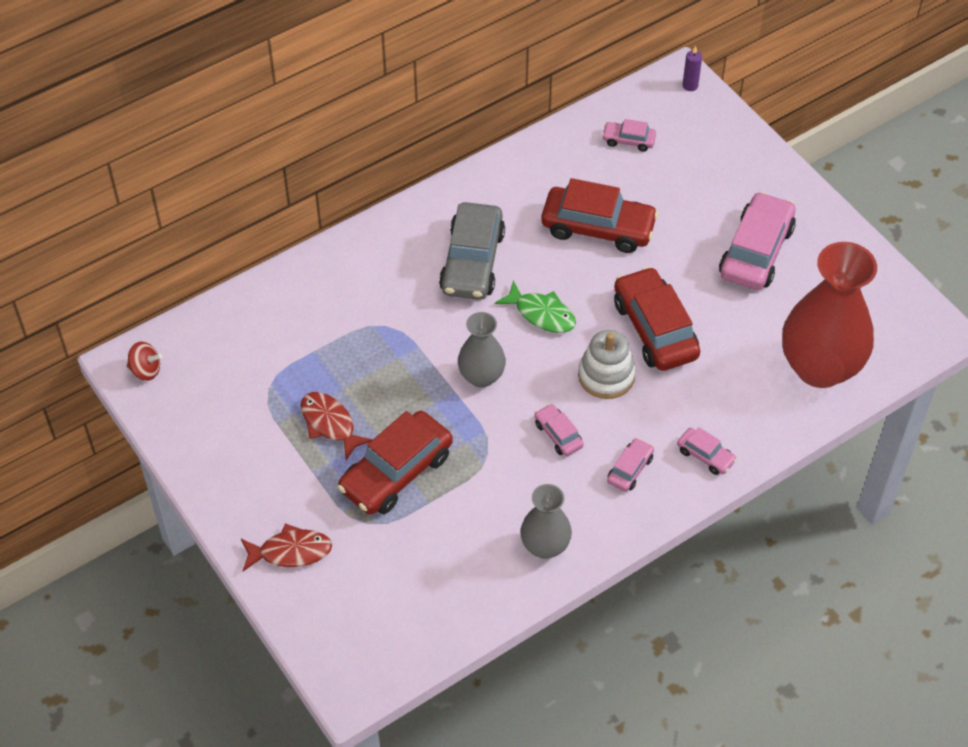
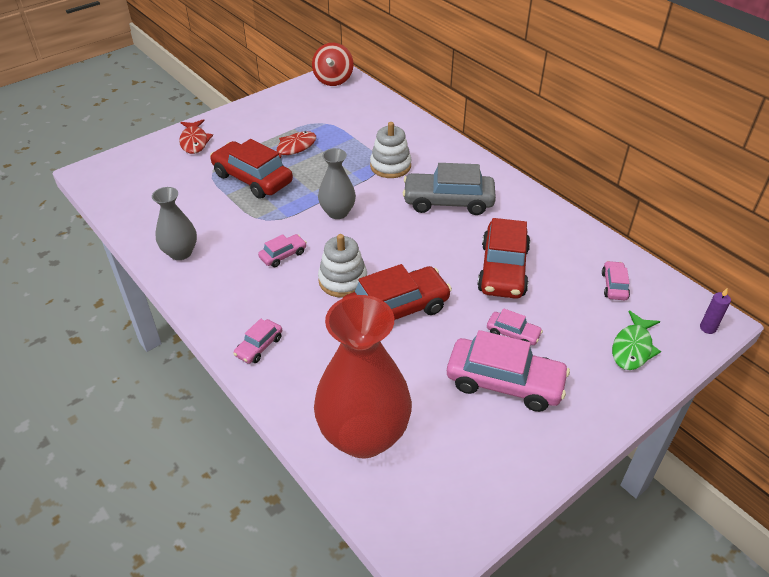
camera: 85 degrees right, 10 degrees down
(146, 370) = (333, 80): red spinning top -> red spinning top, size x1.67
(389, 314) = (390, 166): none -> white stacking toy
(541, 314) = (402, 240): green fish -> green fish (632, 348)
(630, 469) = (247, 297): pink car -> pink car (513, 333)

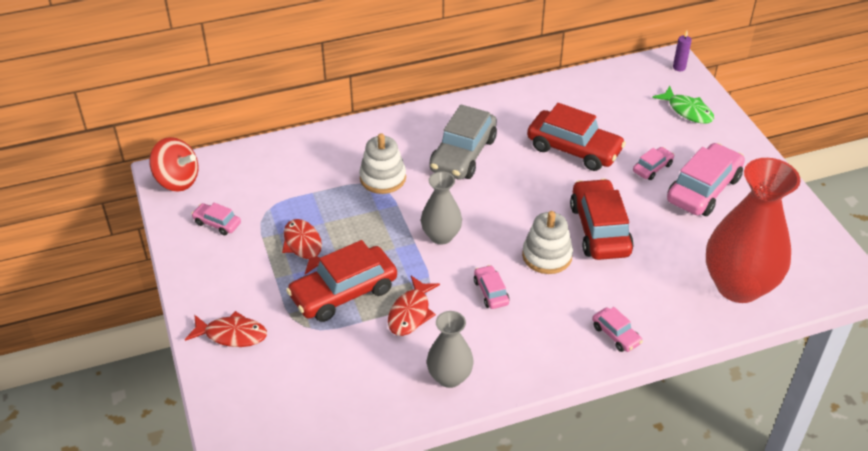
camera: 70 degrees left, 0 degrees up
(243, 216) = (411, 313): none -> red fish
(614, 286) = (617, 95): pink car -> pink car (217, 223)

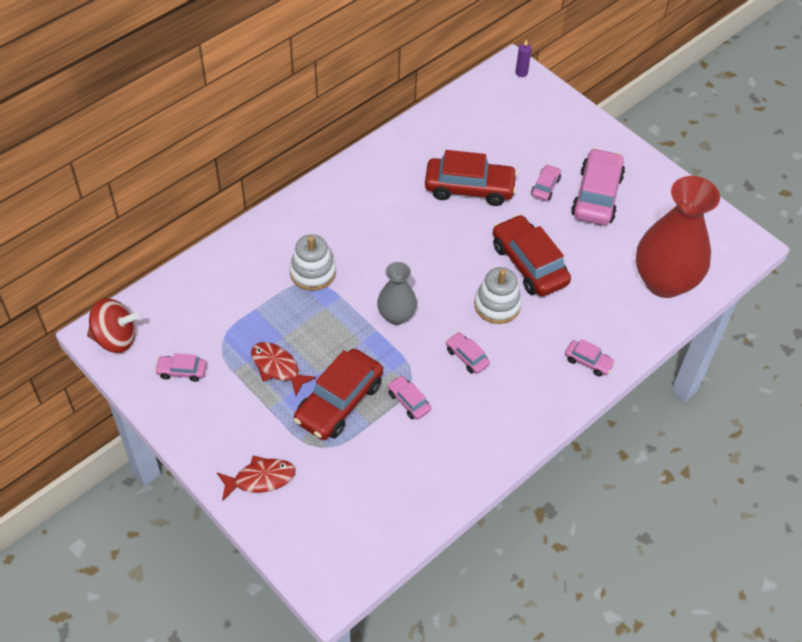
camera: 25 degrees left, 10 degrees up
(411, 313) = (408, 401): red fish -> pink car
(449, 377) = (472, 450): grey vase -> none
(463, 154) = (373, 224): grey car -> none
(687, 111) = (548, 118): green fish -> none

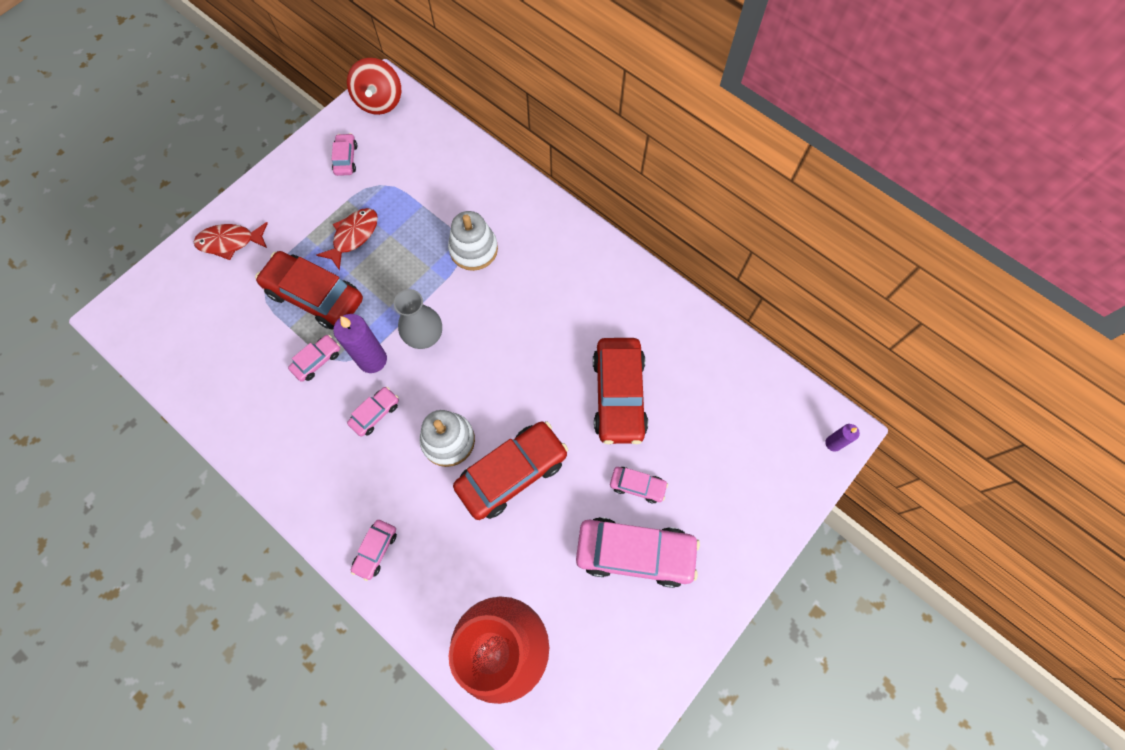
camera: 85 degrees right, 15 degrees up
(260, 479) = (230, 242): red fish -> red fish turned 105 degrees clockwise
(414, 357) = (372, 360): none -> purple candle

